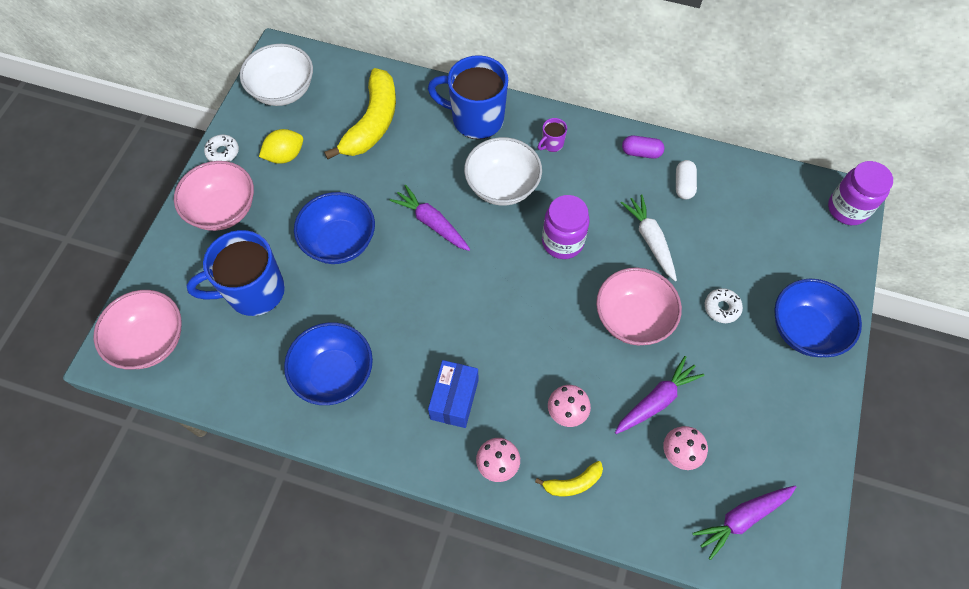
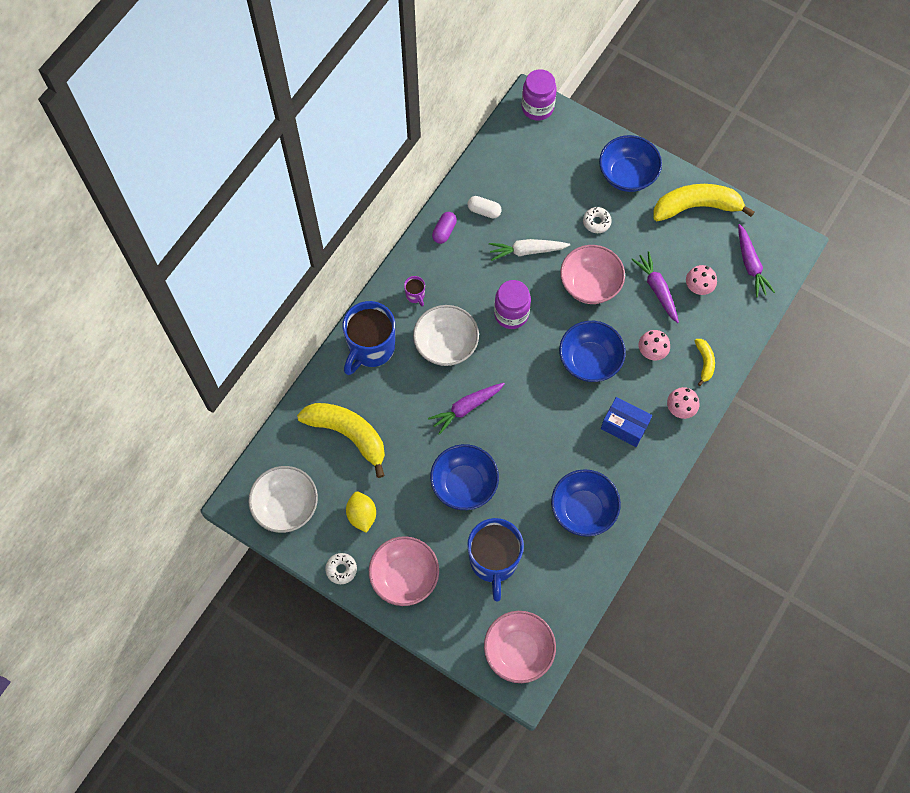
camera: 75 degrees left, 5 degrees up
(530, 340) = (589, 360): none -> blue bowl
(798, 427) = (696, 207): none -> yellow banana

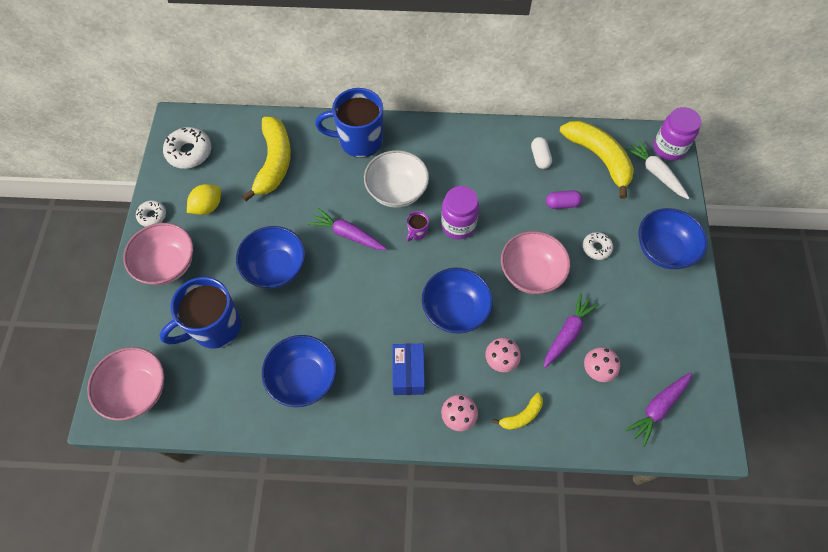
camera: 60 degrees right, 5 degrees down
(286, 506) = (189, 152): white bowl -> white donut
(415, 295) = (427, 148): purple mug -> purple mug (417, 232)
(444, 231) = (499, 139): purple capsule -> purple capsule (562, 204)
(527, 251) = (526, 207): white carrot -> white carrot (655, 173)
(696, 207) = (680, 326): yellow banana -> yellow banana (599, 158)

